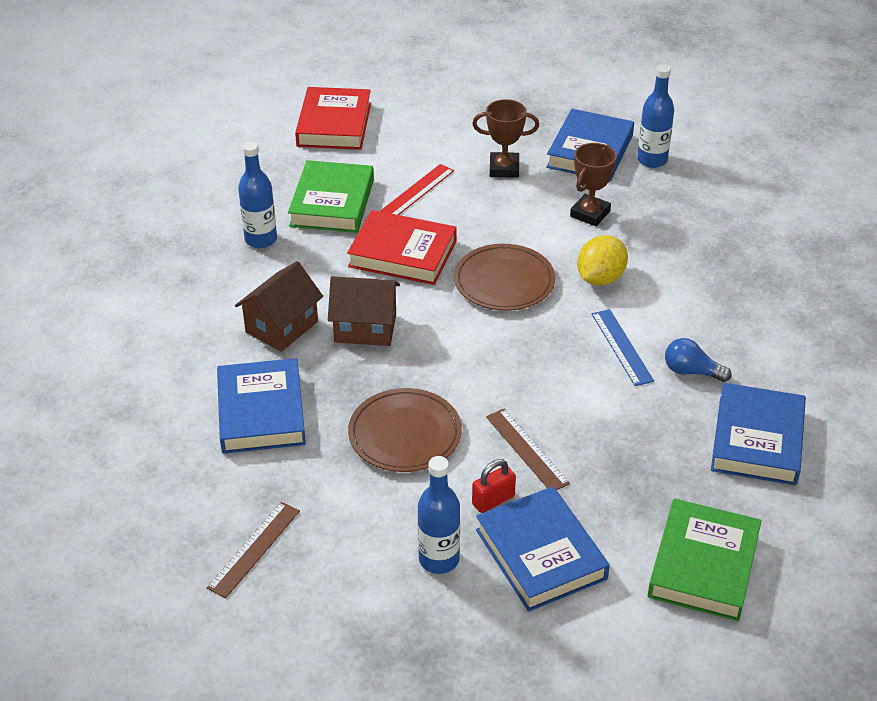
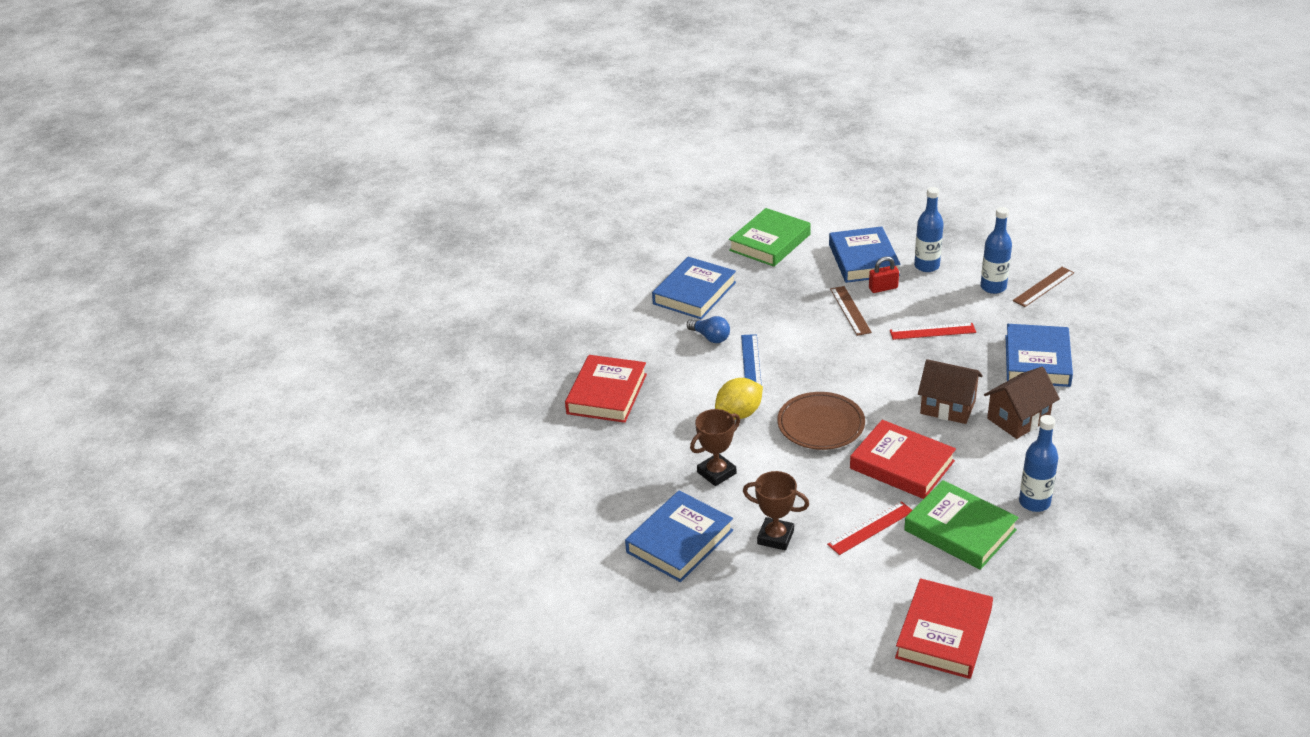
camera: 160 degrees left, 5 degrees down
(332, 203) = (960, 530): green book -> green book turned 75 degrees counterclockwise
(405, 434) = (932, 331): brown plate -> red ruler
(652, 160) = (625, 519): blue bottle -> blue bottle (993, 287)
(763, 275) = (607, 394): none -> red book

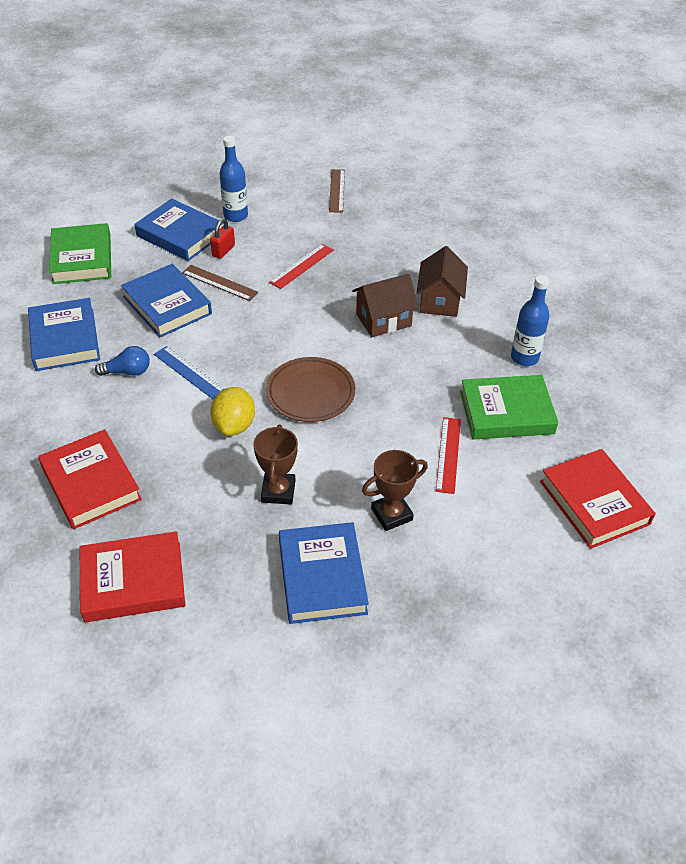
camera: 50 degrees left, 10 degrees up
(902, 465) = (408, 387): red book -> red book (133, 581)
(993, 287) = (303, 208): blue bottle -> none
(1037, 361) = (399, 249): blue book -> blue book (167, 305)

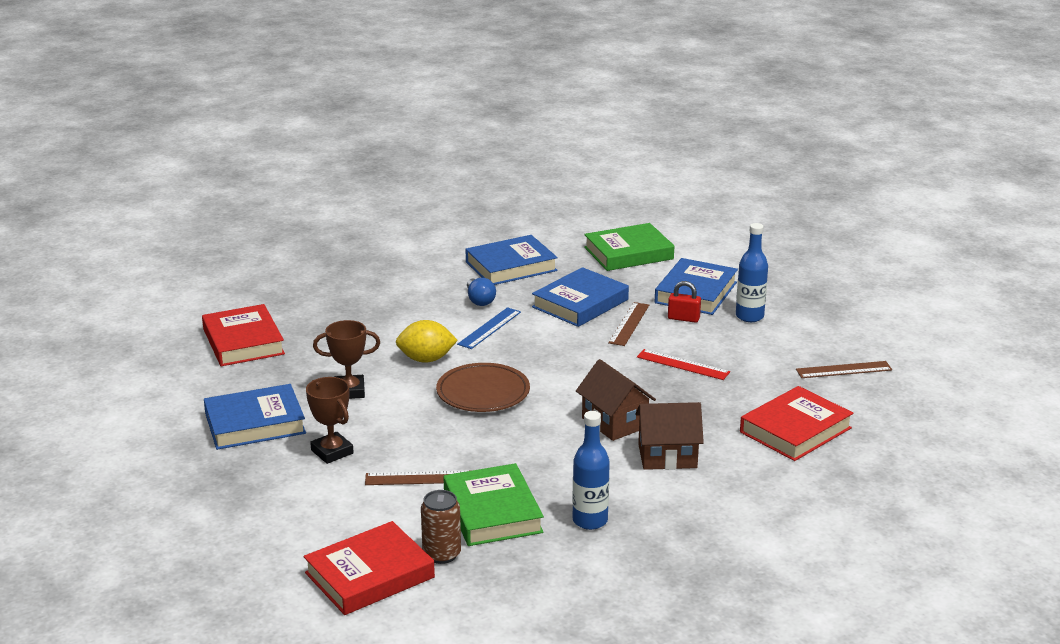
camera: 80 degrees right, 20 degrees down
(91, 483) = (342, 308): red book -> red book (795, 430)
(448, 454) = (418, 478): red ruler -> brown ruler
(565, 452) = (441, 554): none -> brown can

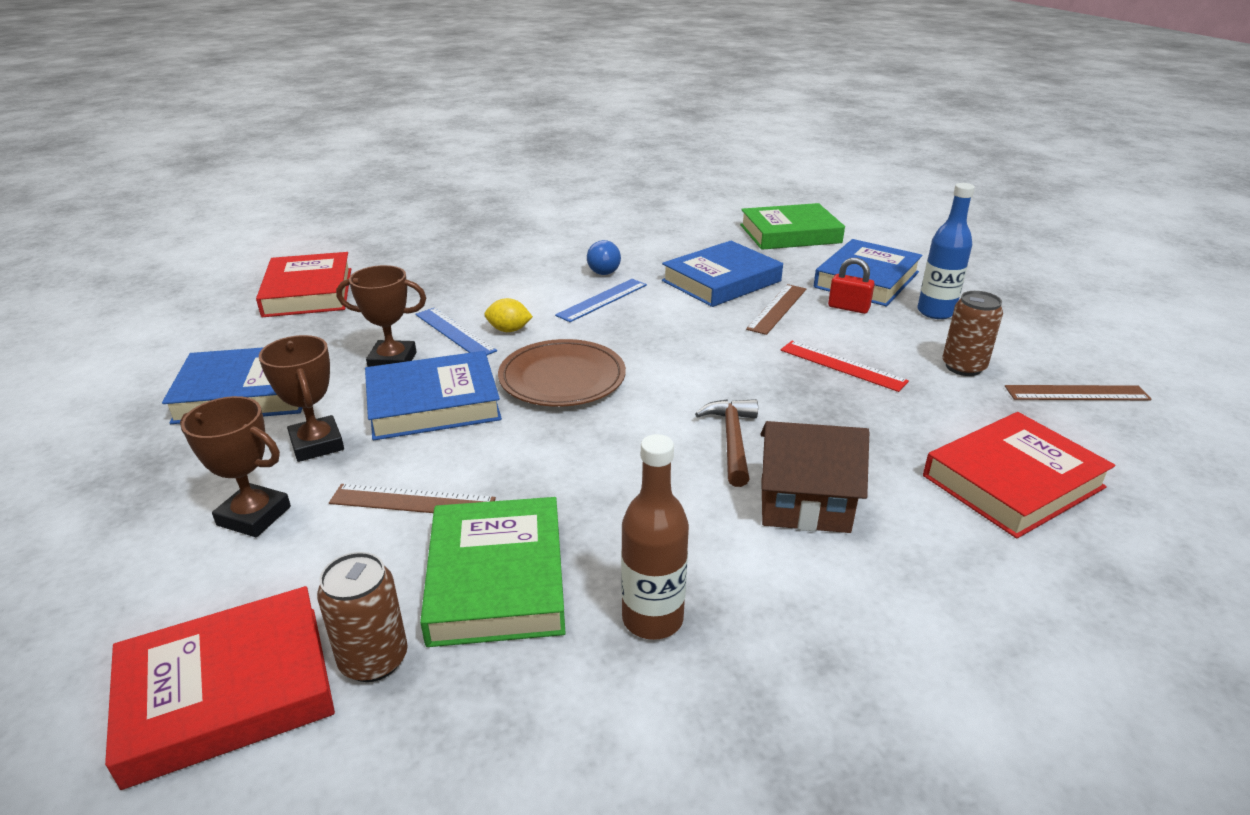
camera: 10 degrees right, 5 degrees up
(321, 496) = (254, 516): none -> brown trophy
(384, 365) = (455, 332): none -> blue ruler
(426, 359) = (509, 330): yellow lemon -> yellow lemon, size x0.62
(511, 266) = (652, 238): blue book -> blue book (433, 403)
(590, 521) = (652, 619): blue bottle -> brown bottle
(614, 422) = (732, 440): brown house -> brown hammer
(768, 358) = (963, 367): none -> brown can

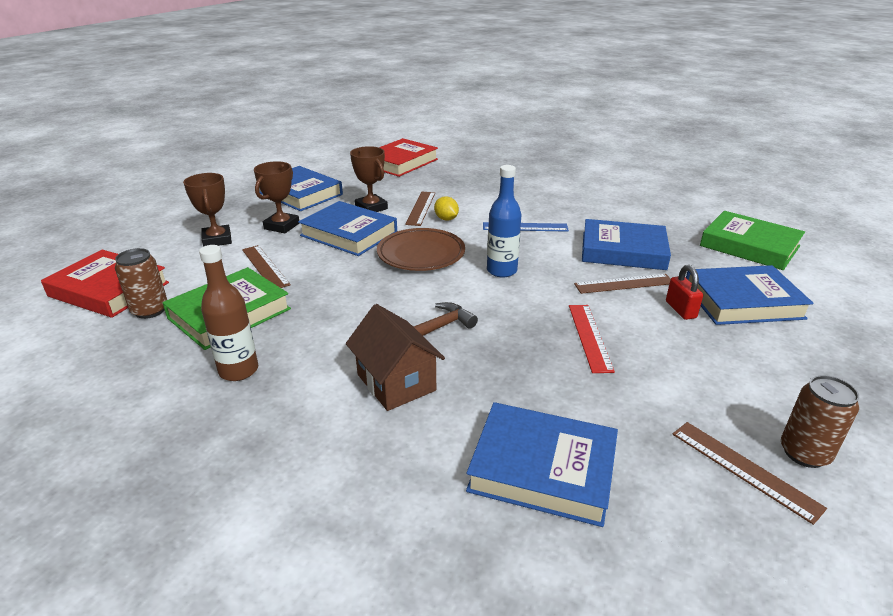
camera: 50 degrees right, 0 degrees up
(455, 332) = (421, 208): blue ruler -> brown ruler
(602, 269) = (562, 211): blue light bulb -> none
(935, 312) = (751, 350): blue bottle -> blue bottle (501, 271)
(963, 367) = (682, 392): brown can -> brown can (804, 453)
(1013, 482) = (542, 469): red book -> blue book

